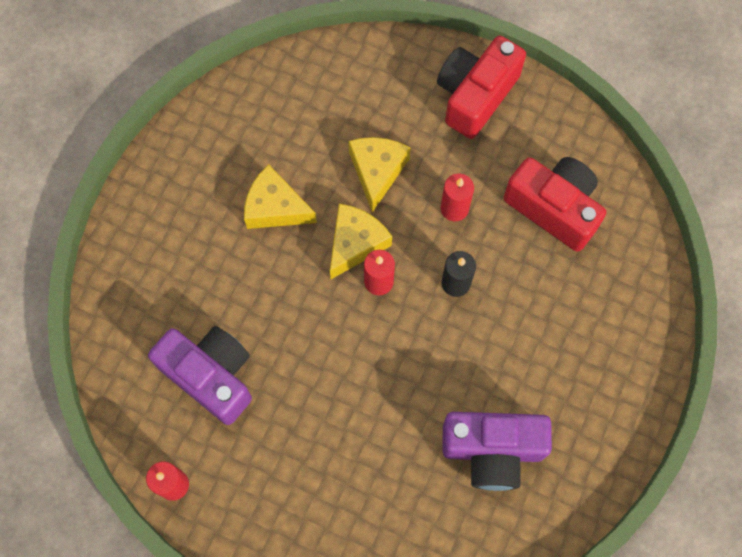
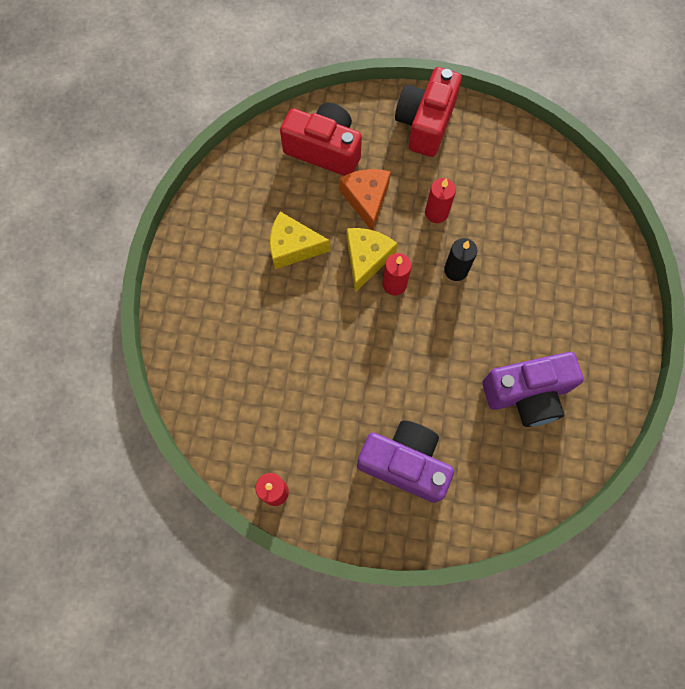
camera: 15 degrees left, 0 degrees up
(211, 376) = (280, 394): purple camera -> purple camera (404, 463)
(377, 171) = (366, 199): yellow cheese -> orange cheese
(554, 208) = (514, 194): red camera -> red camera (324, 150)

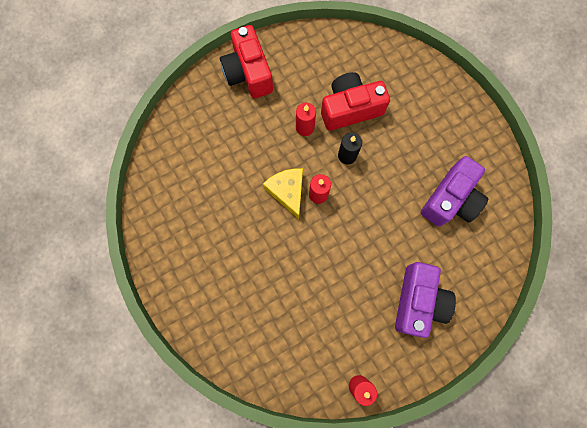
camera: 40 degrees left, 5 degrees up
(293, 247) = (234, 221): yellow cheese -> none
(324, 150) = (199, 140): red camera -> red camera (350, 109)
(366, 199) = (254, 152): orange cheese -> none
(404, 463) = (418, 301): purple camera -> purple camera turned 120 degrees clockwise

